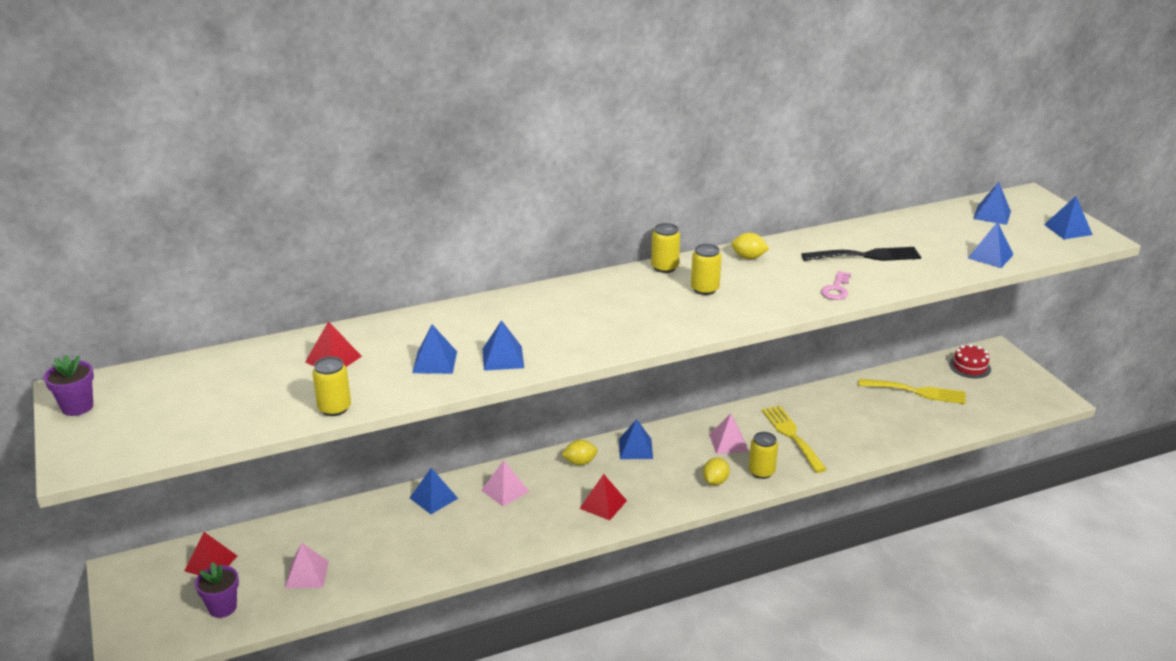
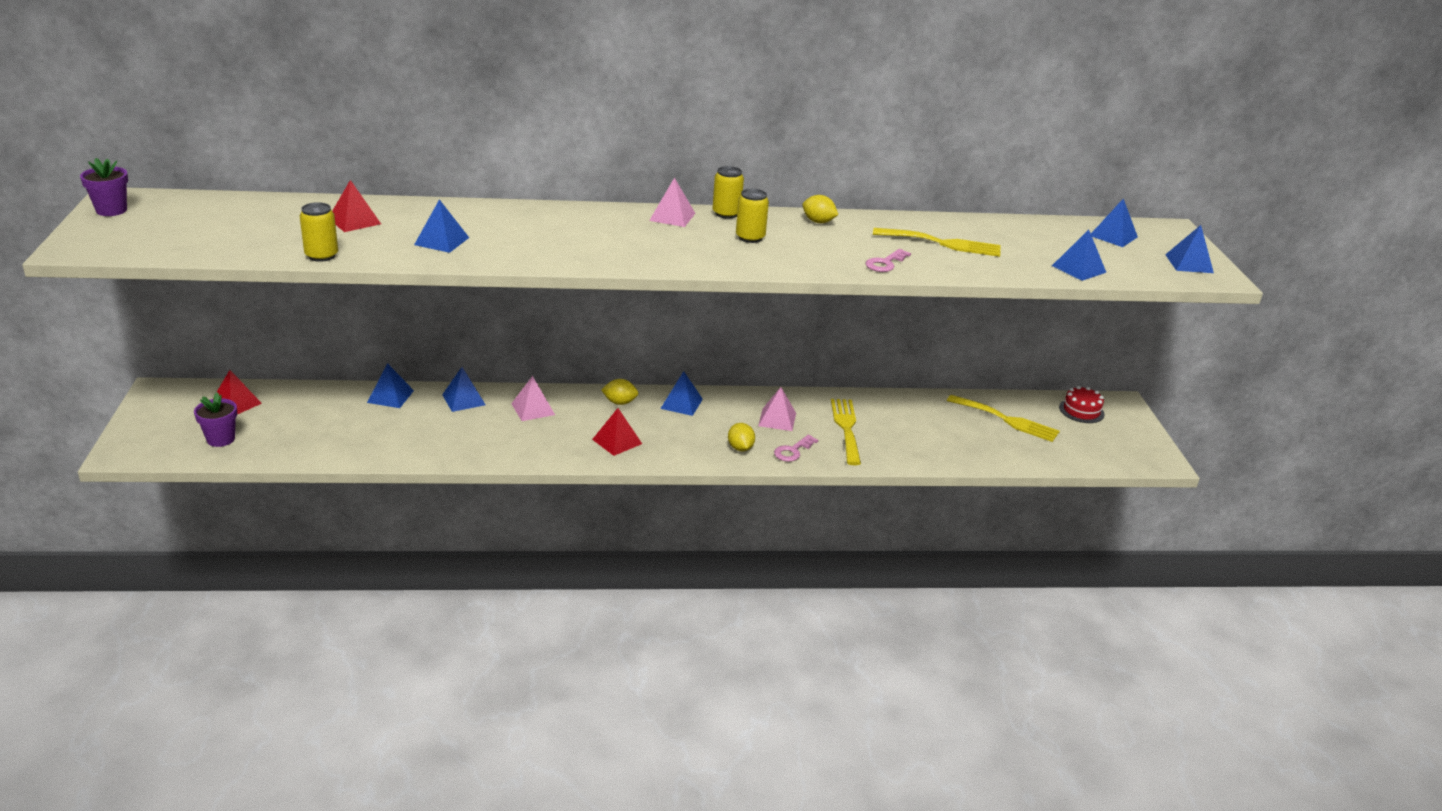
camera: 15 degrees right, 0 degrees up
(307, 574) = (309, 432): pink pyramid -> pink pyramid (672, 217)
(503, 358) = (506, 250): blue pyramid -> blue pyramid (390, 396)
(715, 481) = (740, 448): yellow lemon -> yellow lemon turned 60 degrees counterclockwise
(761, 472) = (793, 451): yellow can -> pink key
(866, 256) = (943, 243): black fork -> yellow fork

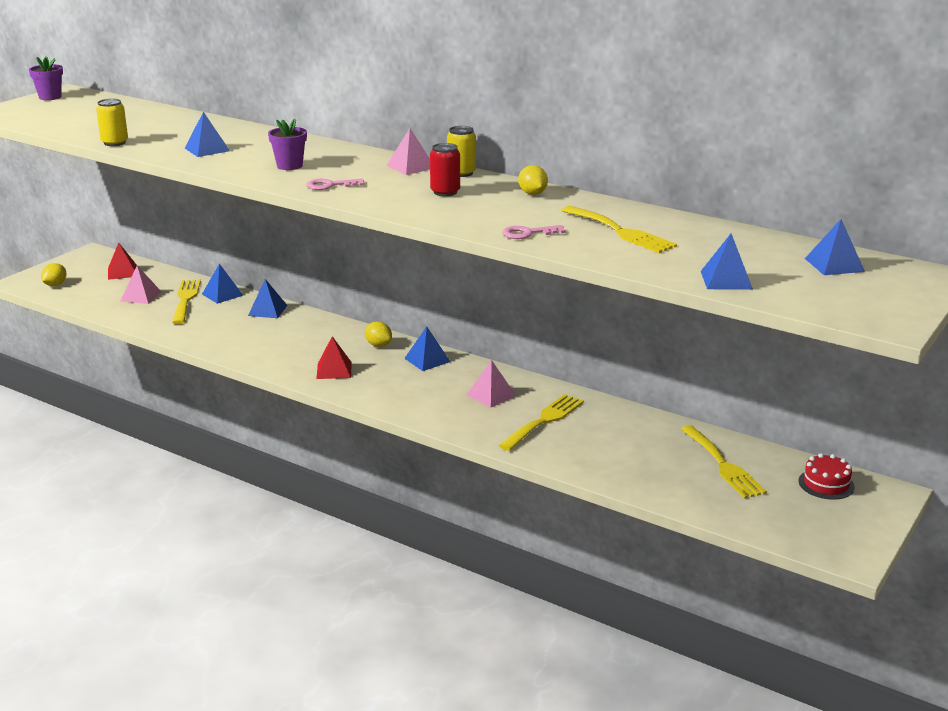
camera: 40 degrees right, 5 degrees down
(221, 439) = (83, 290): purple flower pot -> purple flower pot (289, 166)
(354, 221) = (176, 127): red pyramid -> none
(358, 414) = (186, 299): none -> yellow fork
(533, 409) = (306, 330): pink pyramid -> pink pyramid (141, 296)
(740, 448) = (425, 405): yellow lemon -> yellow lemon (55, 285)
(750, 237) = (445, 192): yellow can -> red can
(793, 451) = (466, 422): pink key -> pink key (330, 185)
(1189, 263) = (878, 305): blue pyramid -> none

